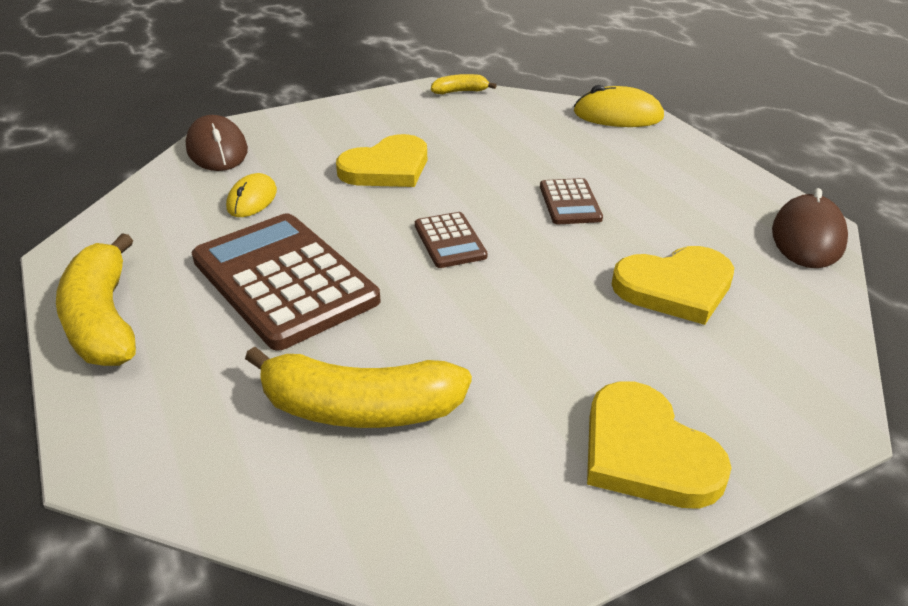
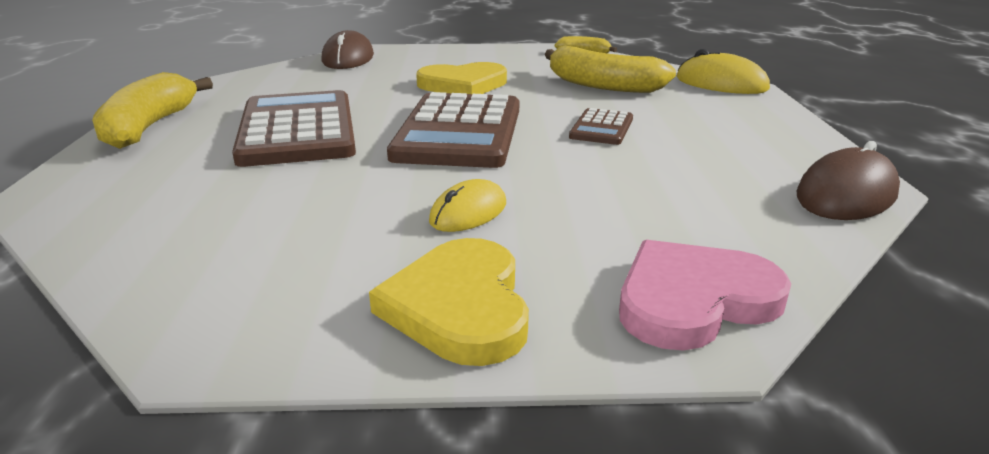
camera: 25 degrees right, 10 degrees down
(252, 199) = (336, 86): yellow mouse -> yellow mouse (468, 212)
(359, 408) = (248, 212): yellow banana -> yellow banana (602, 85)
(450, 241) = (459, 132): brown calculator -> brown calculator, size x2.10
(675, 287) = (641, 200): yellow heart -> none
(794, 384) = (693, 300): none -> pink heart

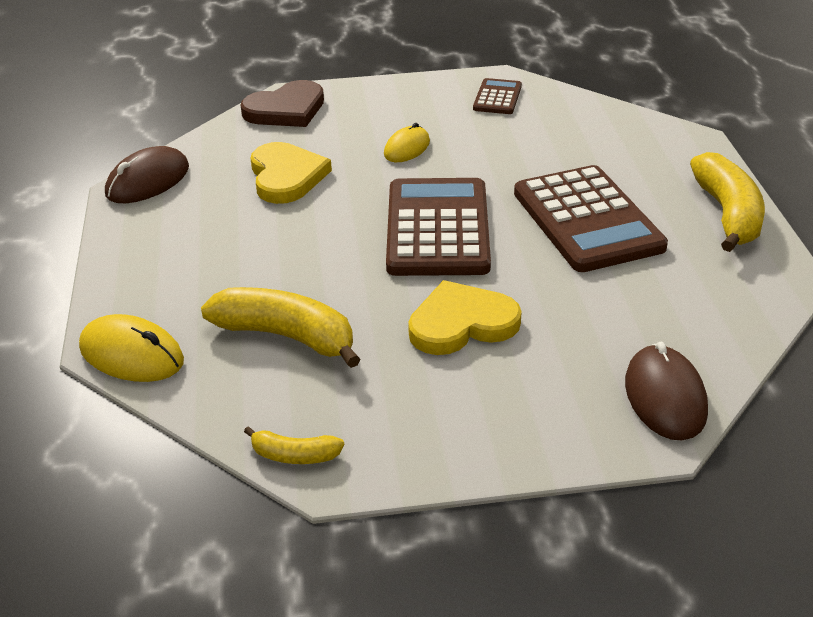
camera: 175 degrees right, 10 degrees up
(459, 306) = (397, 99): yellow heart -> yellow heart (286, 176)
(601, 128) = (304, 245): brown calculator -> brown calculator (497, 97)
(693, 300) = (286, 110): pink heart -> brown heart

